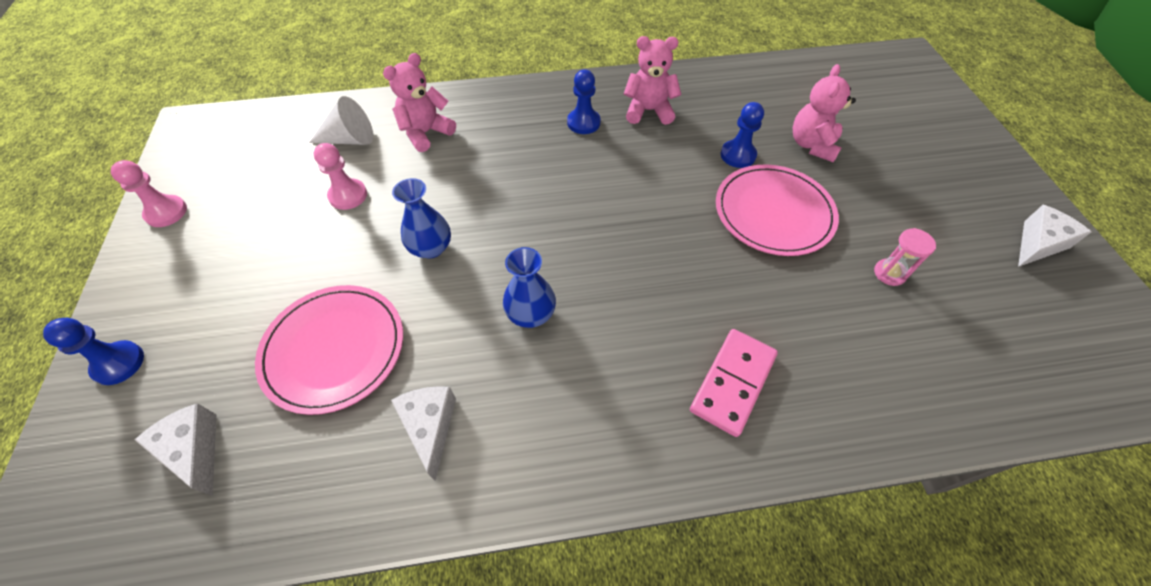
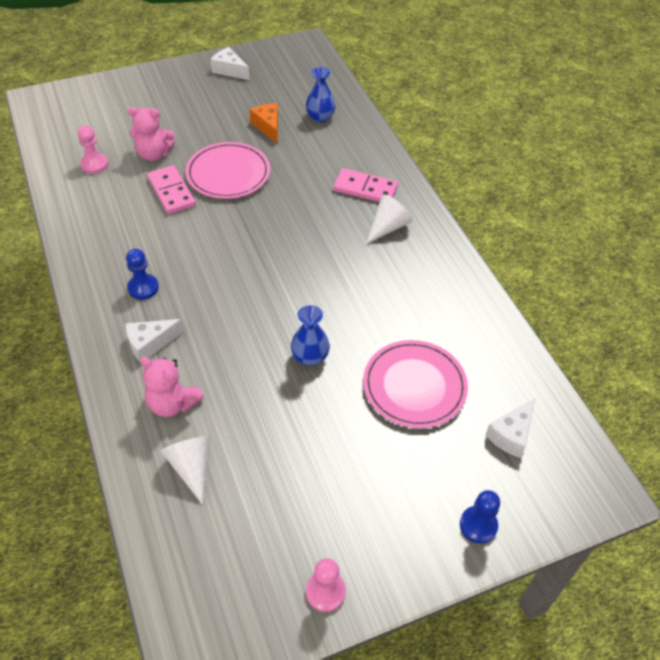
camera: 105 degrees left, 5 degrees down
(348, 195) = (268, 437): pink pawn -> pink pawn (94, 164)
(430, 427) = (444, 315): white cheese -> white cheese (150, 343)
(531, 314) = (350, 284): blue vase -> blue vase (320, 117)
(635, 394) = (387, 227): none -> white cone
(648, 111) = (122, 247): pink teddy bear -> none
(738, 155) = (171, 192): blue pawn -> pink domino
(889, 273) = (268, 127): pink hourglass -> orange cheese

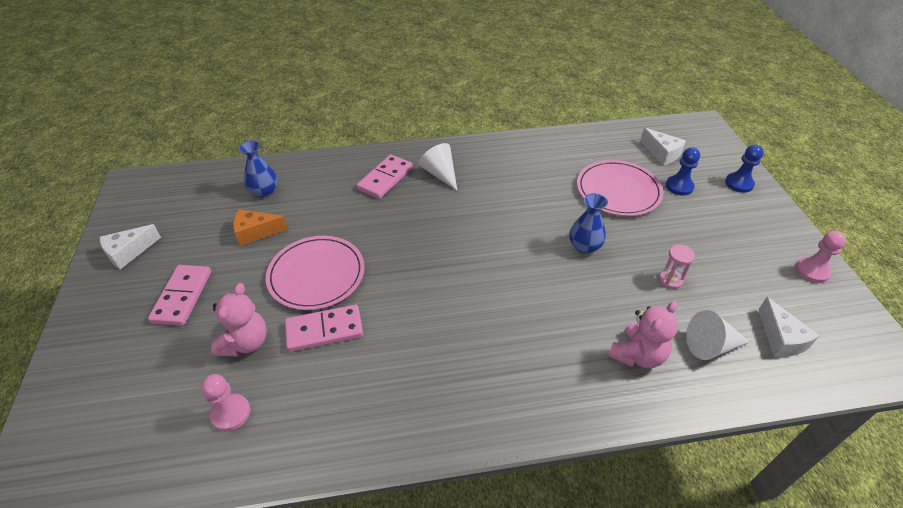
camera: 75 degrees left, 5 degrees down
(143, 288) = (474, 370): blue pawn -> blue pawn (679, 186)
(150, 343) = (558, 369): white cheese -> white cheese (780, 338)
(191, 110) = (182, 296): none -> pink domino
(277, 435) = (670, 280): none -> pink hourglass

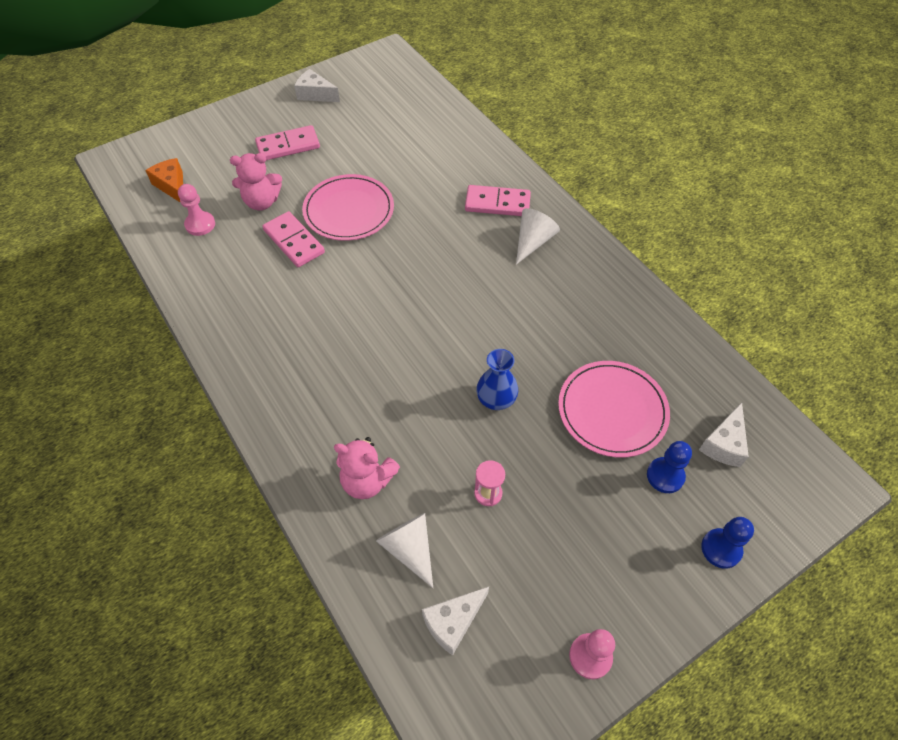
camera: 65 degrees right, 10 degrees up
(256, 232) = (375, 151): orange cheese -> orange cheese (172, 186)
(264, 191) = (427, 132): blue vase -> none

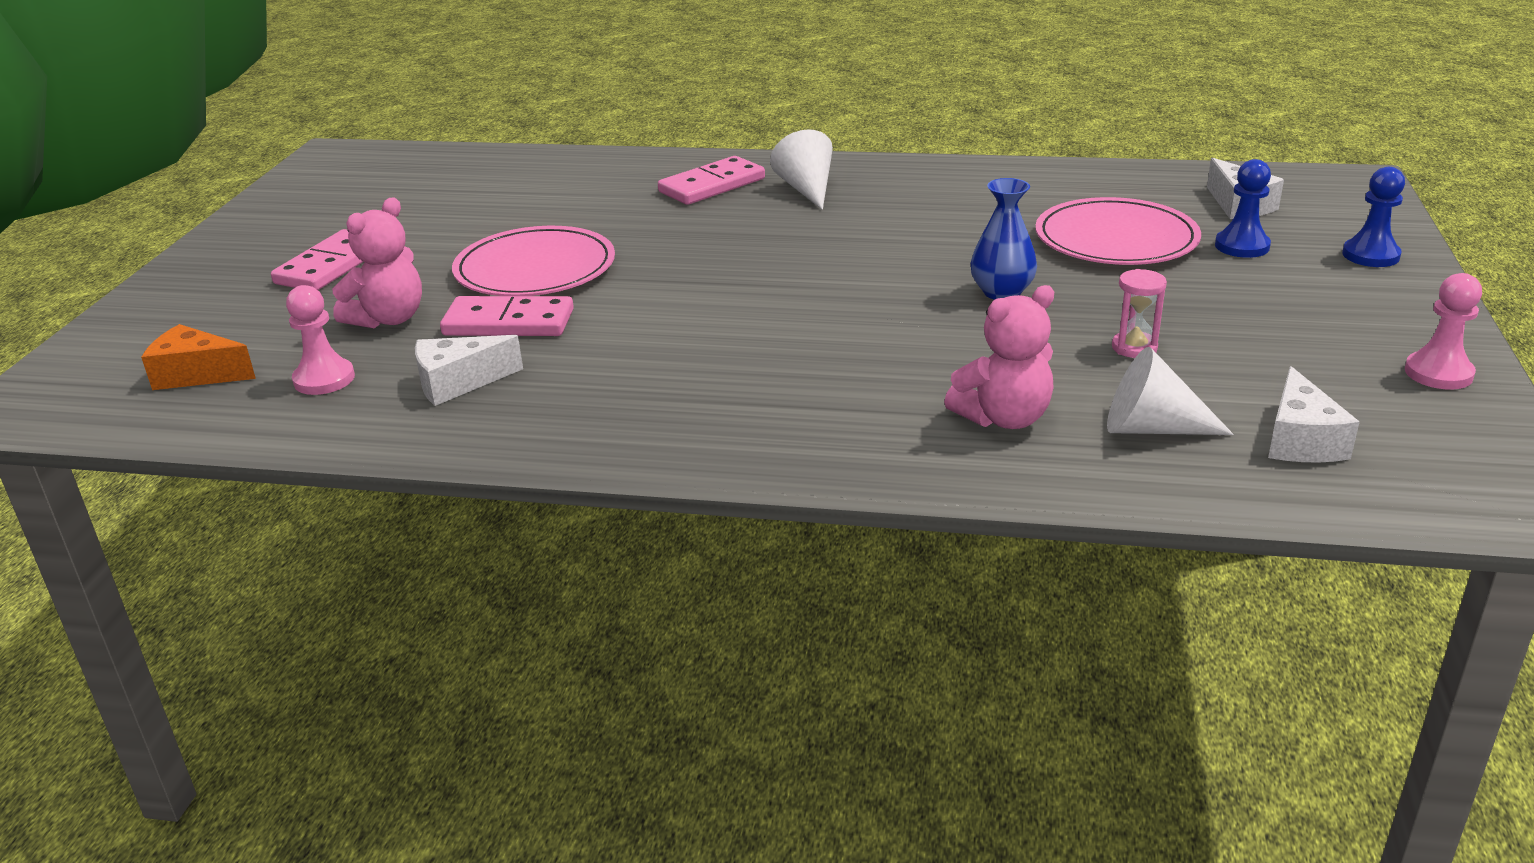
camera: 45 degrees left, 25 degrees down
(315, 94) = (287, 217): white cheese -> white cheese (458, 383)

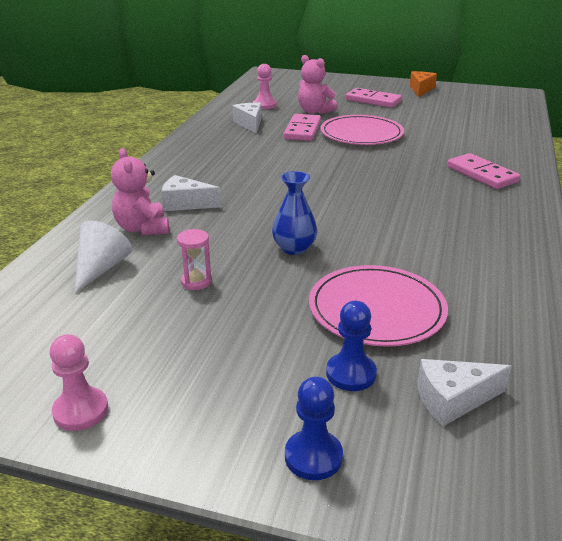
camera: 95 degrees right, 0 degrees up
(197, 374) = (278, 89): orange cheese -> orange cheese (421, 89)
(807, 189) = (477, 201): white cone -> none
(1300, 440) = (50, 316): white cheese -> white cheese (185, 204)

